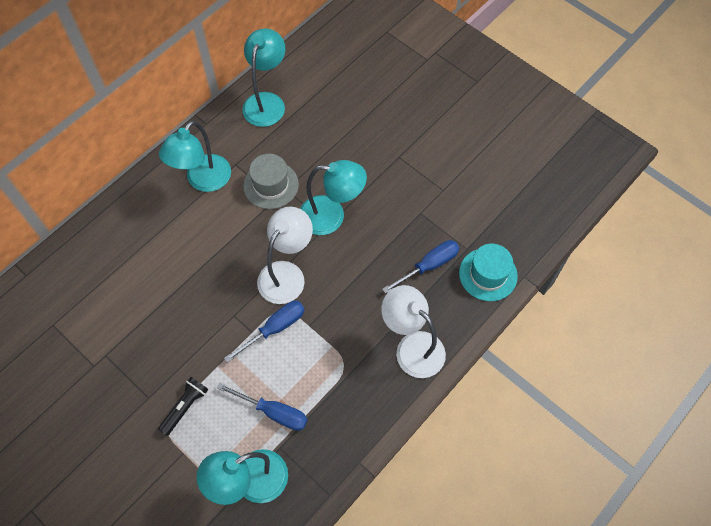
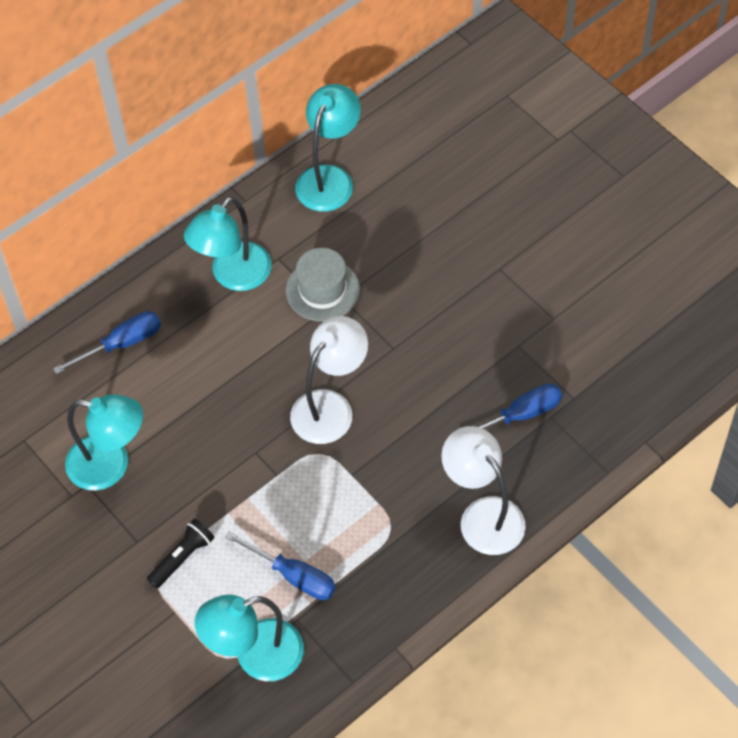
camera: 10 degrees right, 5 degrees down
(275, 328) = (307, 474): blue screwdriver -> blue screwdriver (122, 344)
(331, 216) = (398, 338): turquoise lamp -> turquoise lamp (111, 465)
(488, 274) = (597, 434): turquoise hat -> none

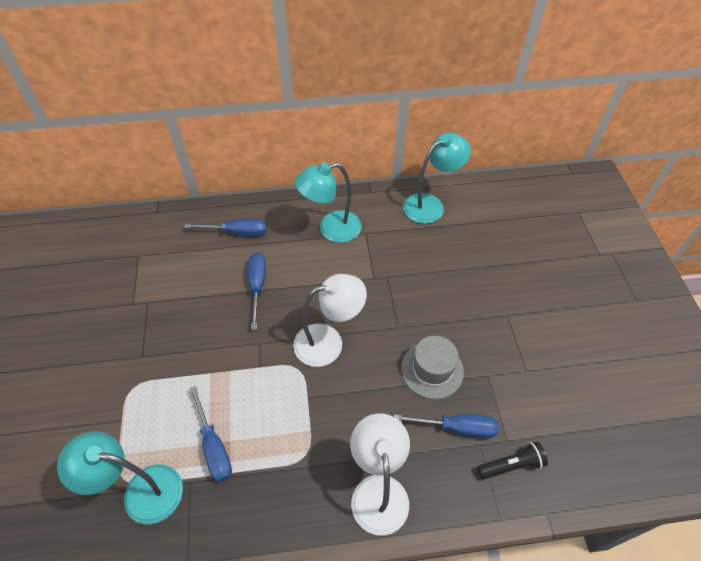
camera: 30 degrees right, 5 degrees down
(111, 465) = (169, 299): turquoise lamp -> none
(182, 558) = (157, 385): black flashlight -> black flashlight (511, 465)
(201, 393) = (257, 286): none -> blue screwdriver
(322, 290) = (378, 265): grey hat -> grey hat (432, 370)

